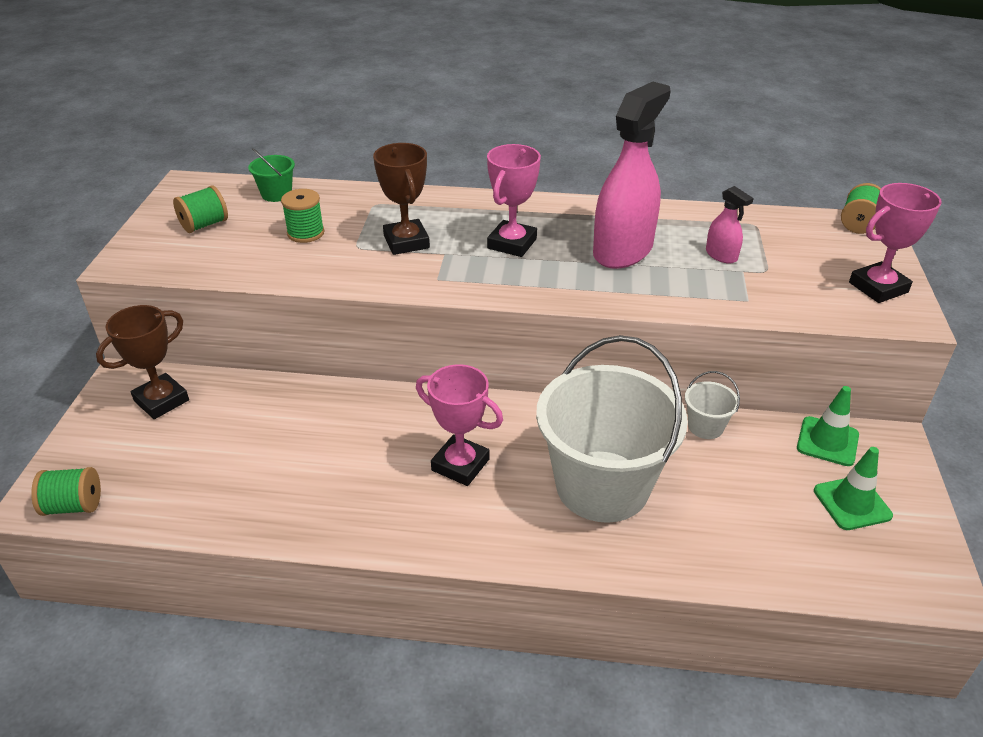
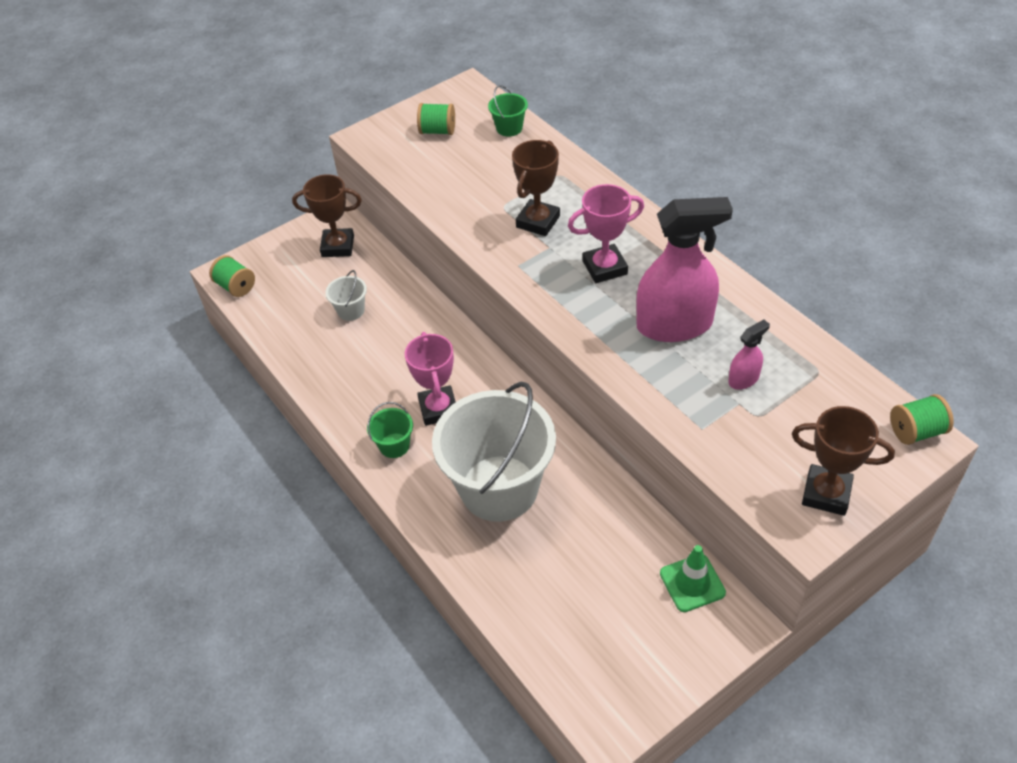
camera: 50 degrees right, 10 degrees up
(305, 233) = (486, 175): green spool -> none
(462, 523) = (394, 445): none -> green bucket
(705, 426) = (622, 504): white bucket -> white bucket (351, 310)
(721, 255) = (743, 379): pink spray bottle -> pink spray bottle turned 135 degrees counterclockwise
(852, 503) = (639, 633): green traffic cone -> none
(878, 287) = (826, 493): pink trophy -> brown trophy

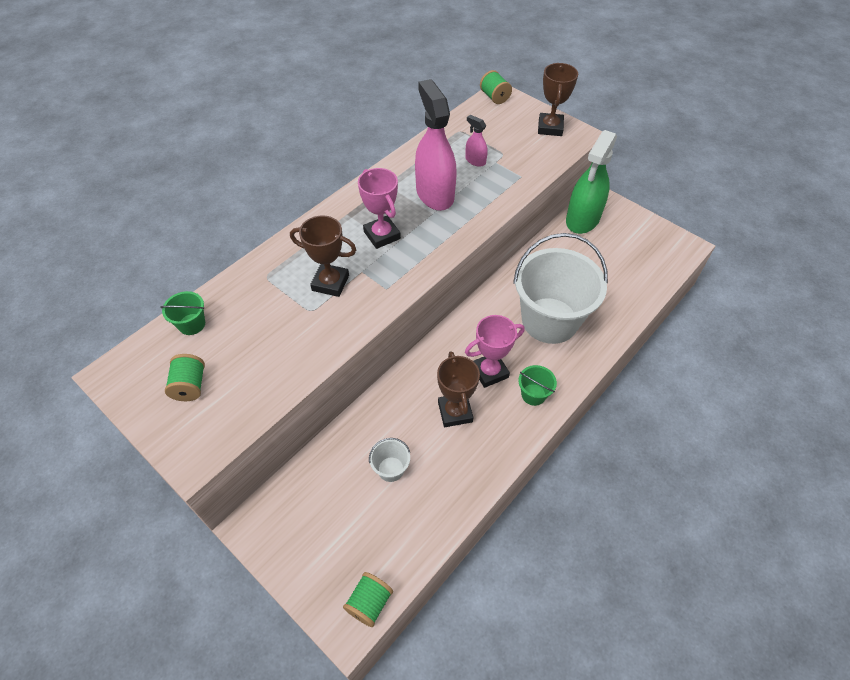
camera: 105 degrees left, 5 degrees up
(338, 246) = (300, 508): brown trophy -> brown trophy (455, 412)
(692, 583) = (582, 219): green traffic cone -> green spray bottle

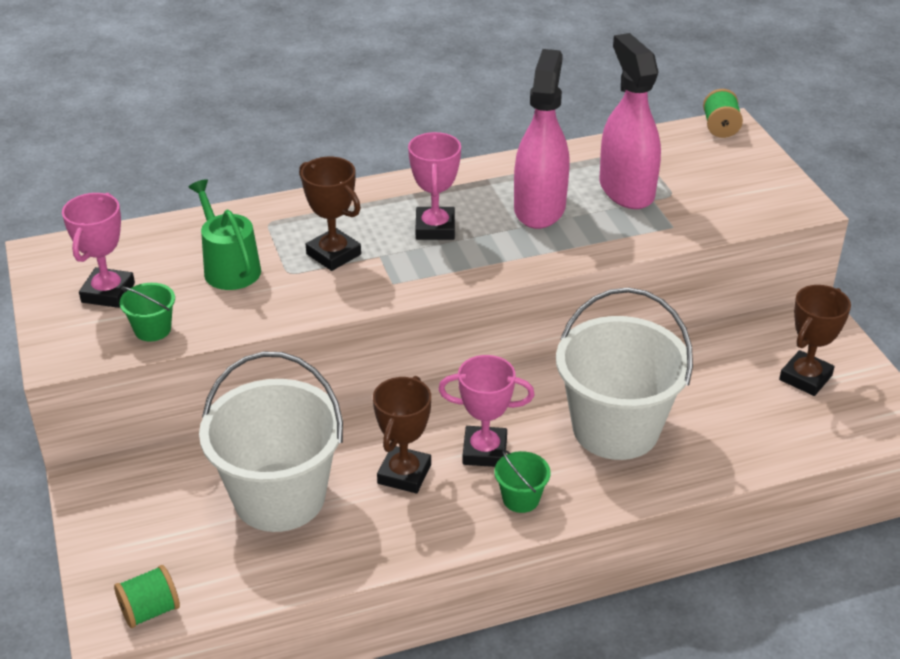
camera: 30 degrees right, 15 degrees down
(190, 386) = (108, 293): green spool -> pink trophy
(192, 324) = (155, 238): green bucket -> green bucket (153, 329)
(265, 325) = (229, 267): none -> green watering can
(391, 469) = (279, 497): white bucket -> white bucket, size x2.48
(475, 160) = (626, 190): pink spray bottle -> pink spray bottle, size x2.22
(550, 128) = (767, 185): brown trophy -> brown trophy (805, 378)
(582, 219) = (770, 332): green spray bottle -> none

